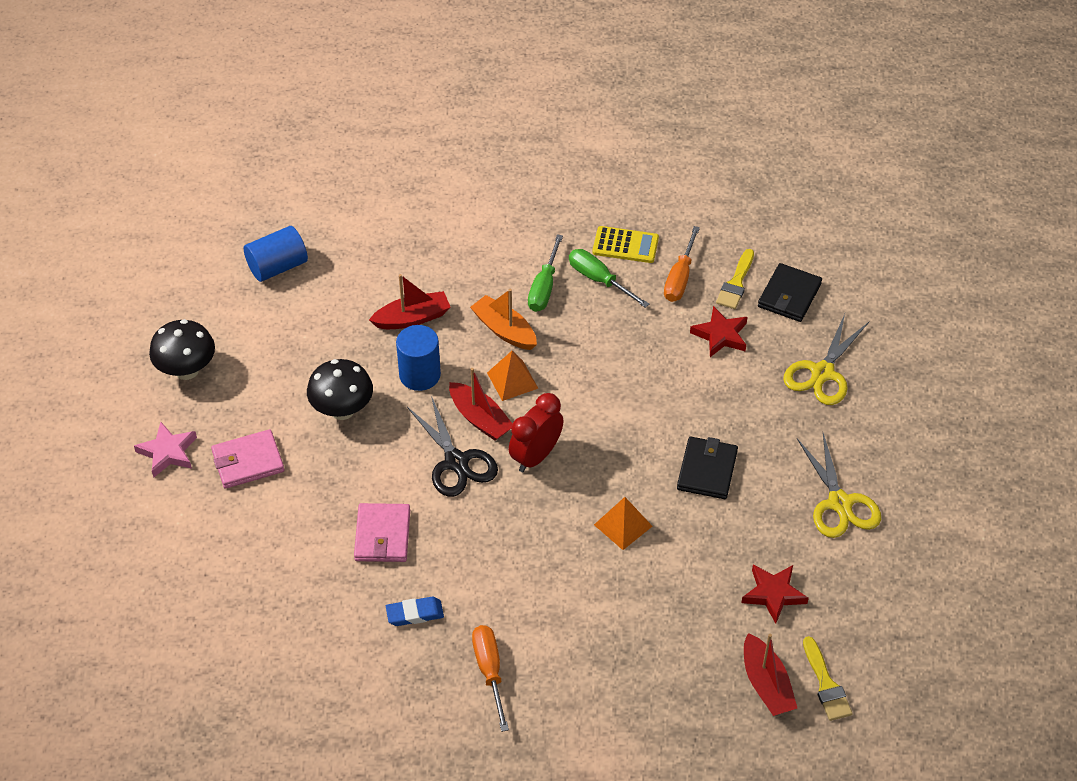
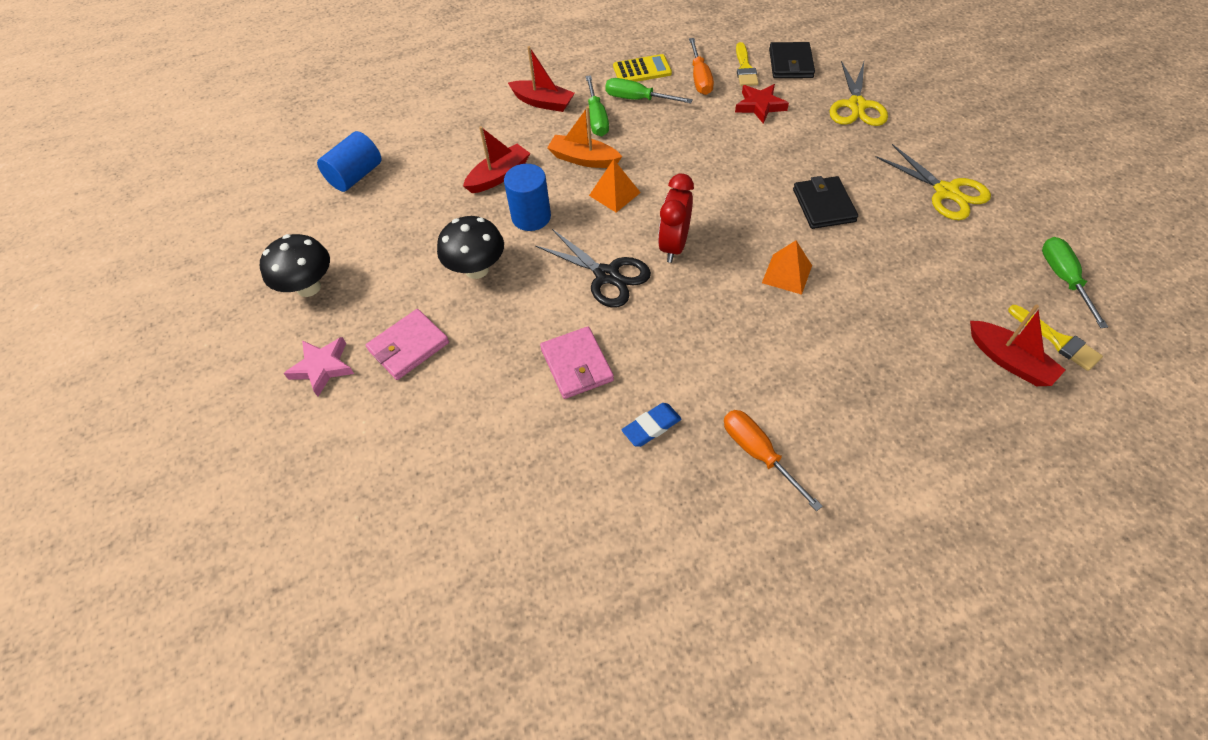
camera: 20 degrees left, 5 degrees up
(480, 419) = (606, 233): red boat -> red boat (543, 102)
(773, 594) = (953, 282): red star -> none
(881, 633) = (1063, 279): none -> green screwdriver

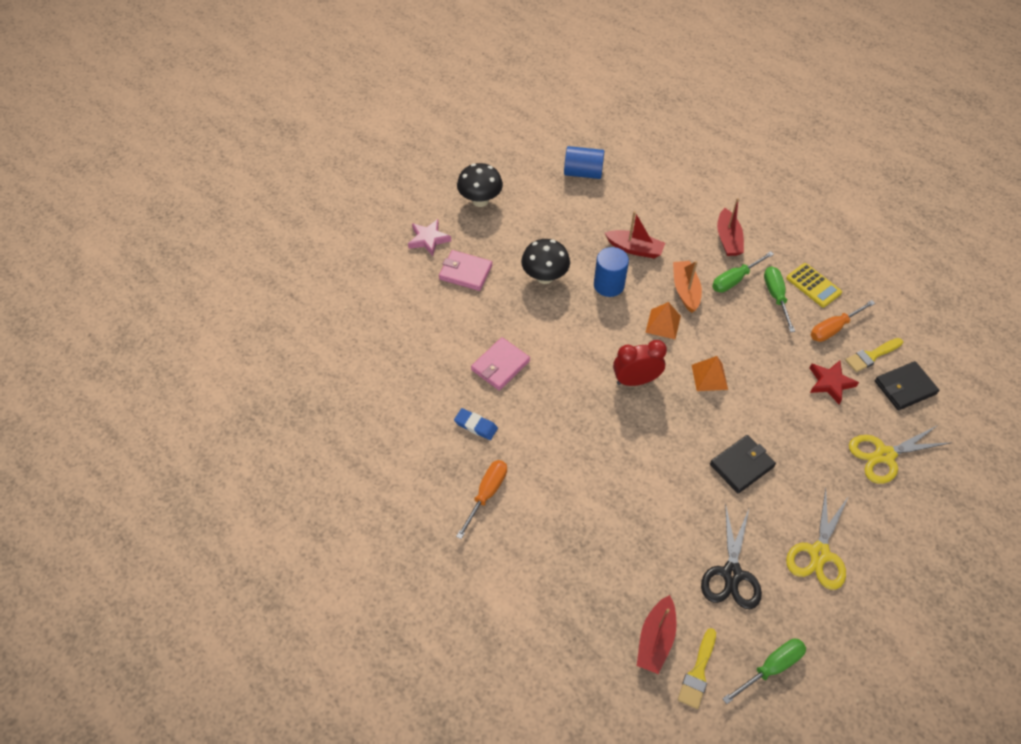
camera: 60 degrees right, 0 degrees up
(607, 275) = (583, 351): black scissors -> black scissors (731, 574)
(787, 274) = (652, 462): orange pyramid -> orange pyramid (709, 377)

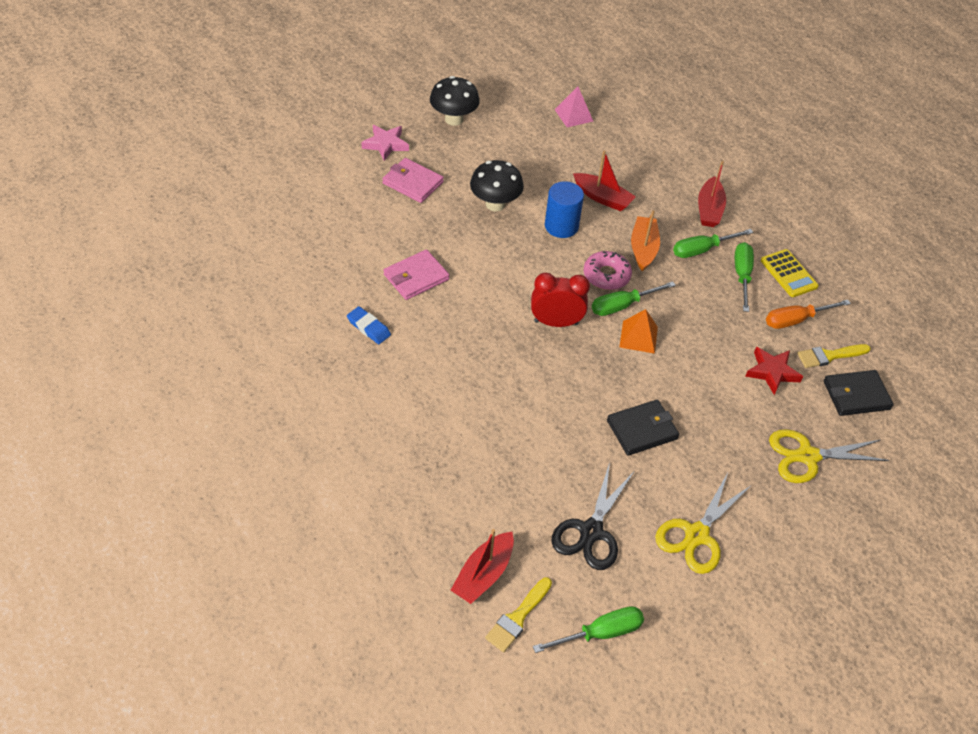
camera: 10 degrees right, 5 degrees down
(486, 494) = (355, 394): orange screwdriver -> none
(583, 173) = (573, 115): blue cylinder -> pink pyramid
(663, 324) = (606, 275): orange pyramid -> pink donut
(686, 350) = (622, 306): none -> green screwdriver

